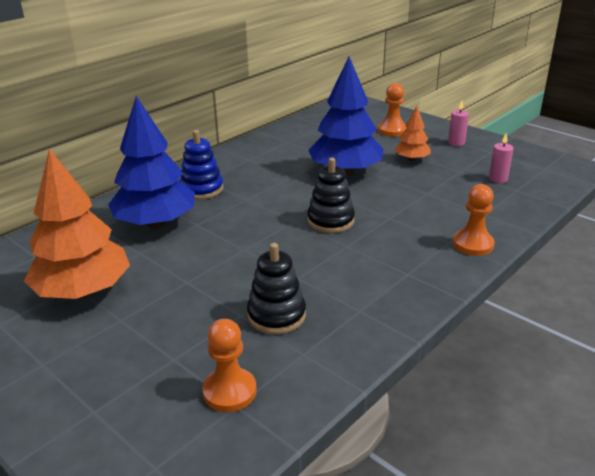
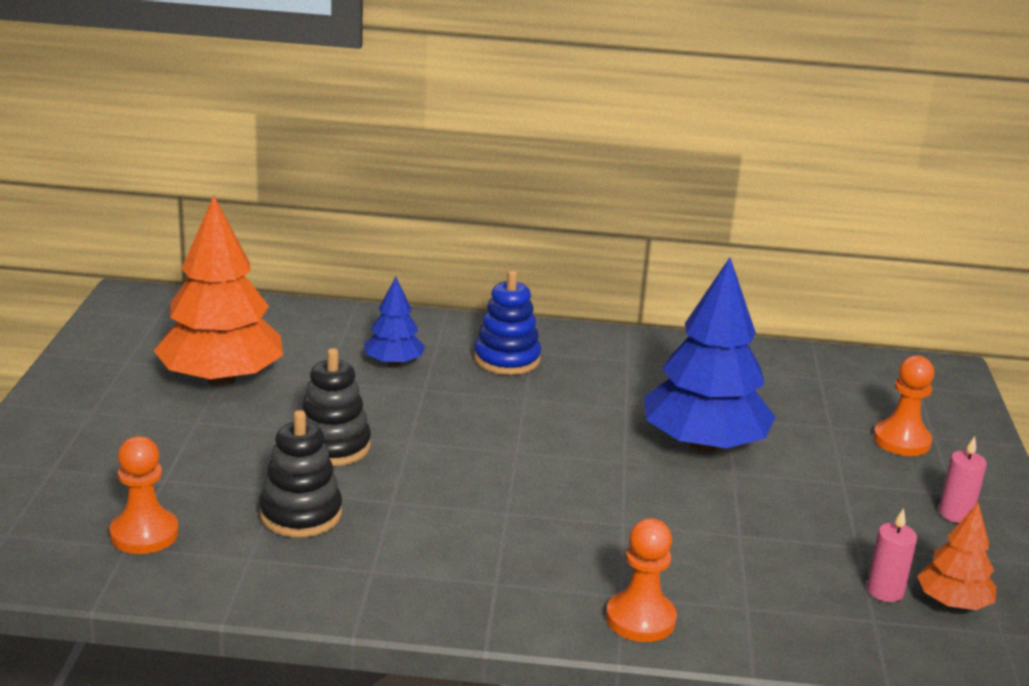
camera: 50 degrees right, 5 degrees down
(155, 223) = (393, 363): blue tree -> blue tree, size x0.50
(330, 221) = (552, 479): black stacking toy -> black stacking toy (332, 446)
(412, 159) = (828, 489): orange tree -> orange tree (953, 603)

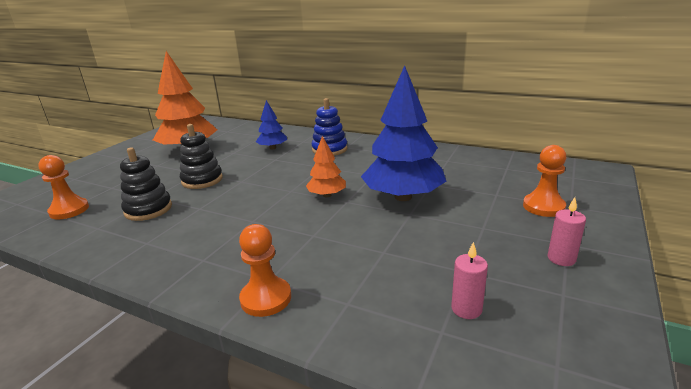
camera: 25 degrees right, 0 degrees up
(953, 603) = (522, 329): orange tree -> orange tree (327, 195)

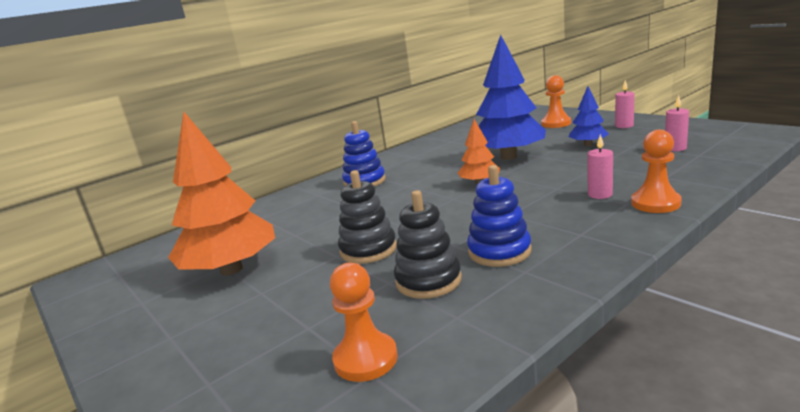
camera: 65 degrees left, 5 degrees down
(182, 227) = (499, 251): none -> blue stacking toy
(272, 148) = (315, 210): blue tree -> blue tree (588, 145)
(293, 261) = (600, 194): none -> pink candle

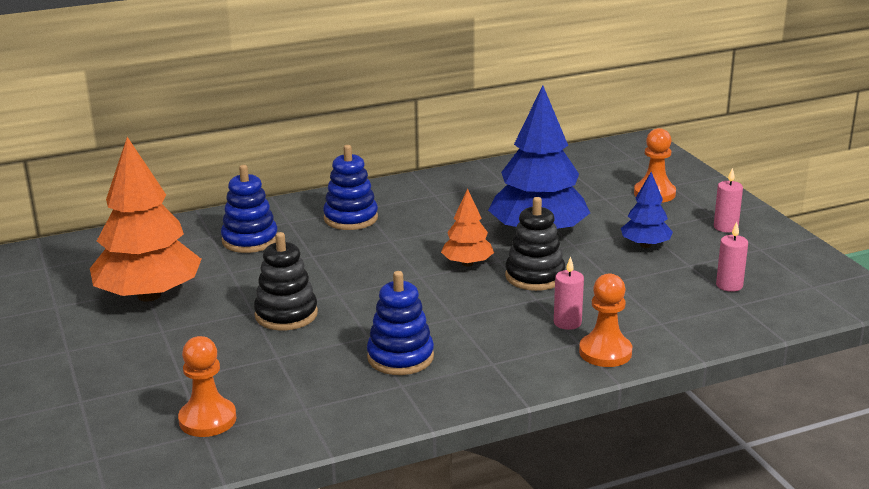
camera: 15 degrees right, 5 degrees up
(296, 212) = (250, 240): none -> blue stacking toy
(428, 280) = (311, 366): black stacking toy -> black stacking toy (535, 276)

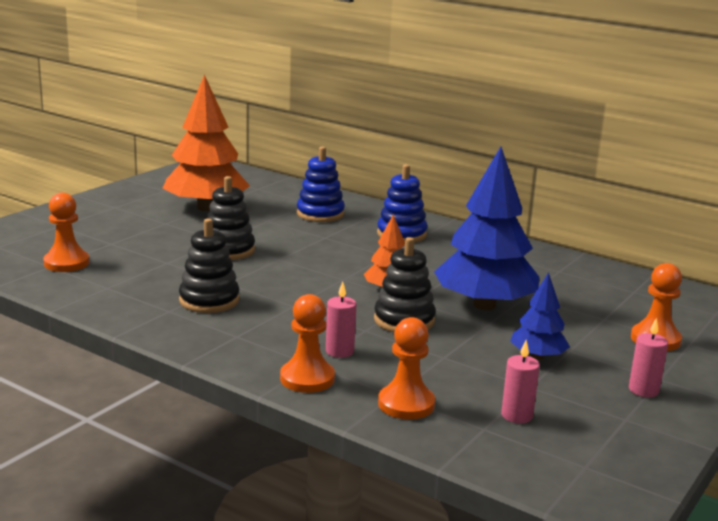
camera: 55 degrees right, 5 degrees down
(400, 357) = (209, 300): blue stacking toy -> black stacking toy
(681, 322) = (406, 404): none -> orange pawn

